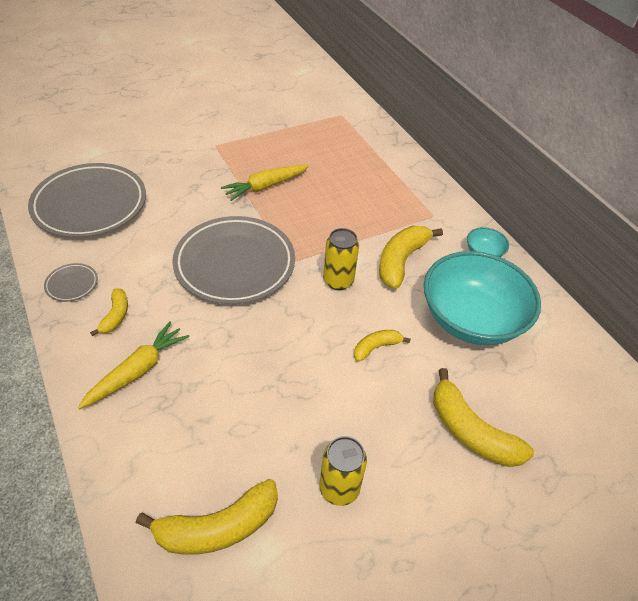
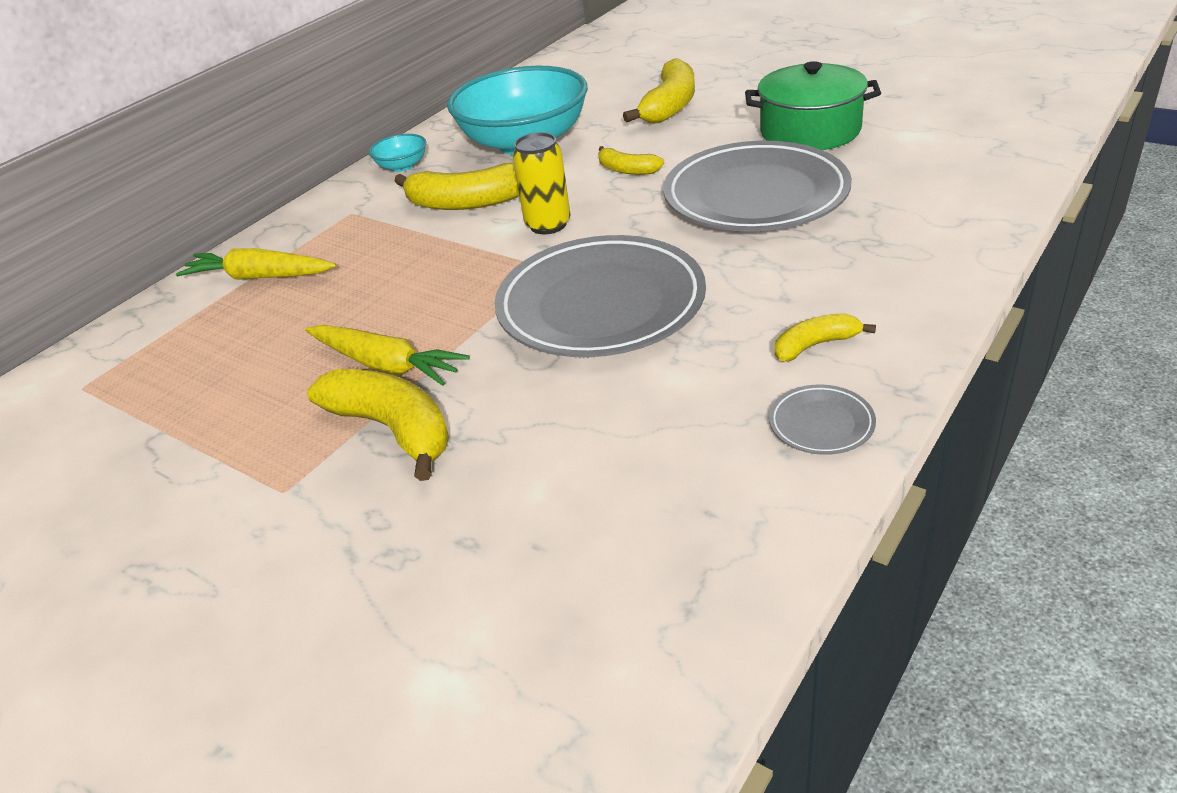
camera: 110 degrees left, 10 degrees down
(90, 205) = (623, 544): grey plate -> grey plate (755, 196)
(137, 371) = (863, 280): yellow carrot -> yellow carrot (260, 277)
(218, 527) = (931, 159): yellow banana -> yellow banana (393, 429)
(339, 488) = (810, 131): yellow can -> green pot

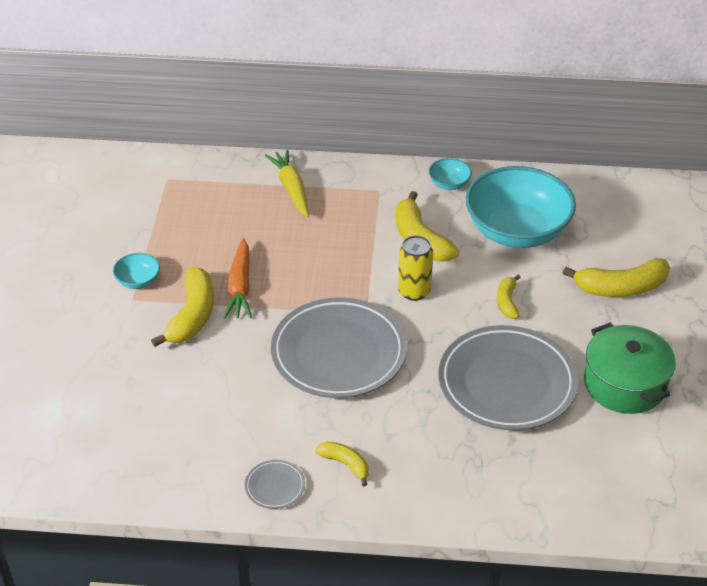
camera: 55 degrees right, 5 degrees up
(251, 474) = (138, 281): none -> turquoise bowl
(386, 365) = (240, 286): yellow carrot -> orange carrot

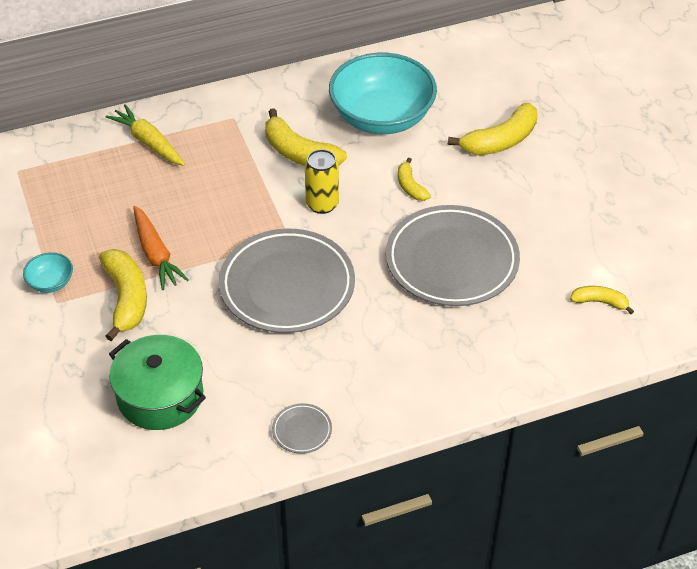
camera: 25 degrees left, 5 degrees up
(346, 464) = (353, 386): yellow banana -> yellow banana (600, 302)
(449, 184) = (295, 91): turquoise bowl -> none
(625, 384) = (550, 226): green pot -> green pot (160, 396)

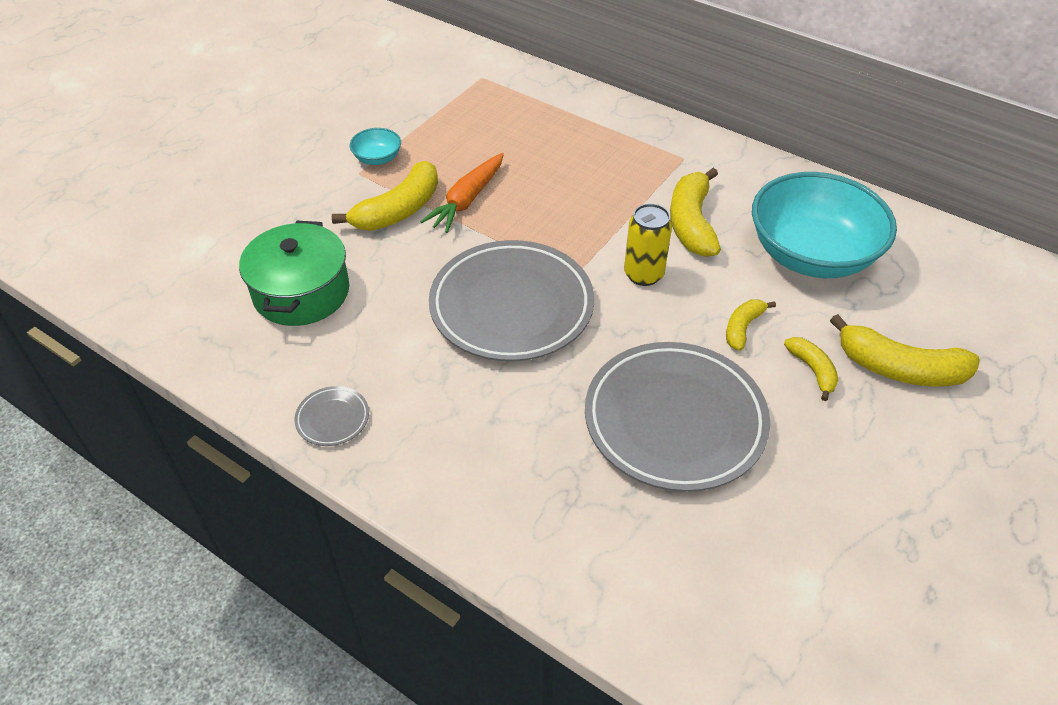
camera: 55 degrees right, 0 degrees up
(148, 142) = (593, 126): yellow carrot -> none
(600, 302) = (758, 609): yellow banana -> yellow banana (812, 370)

